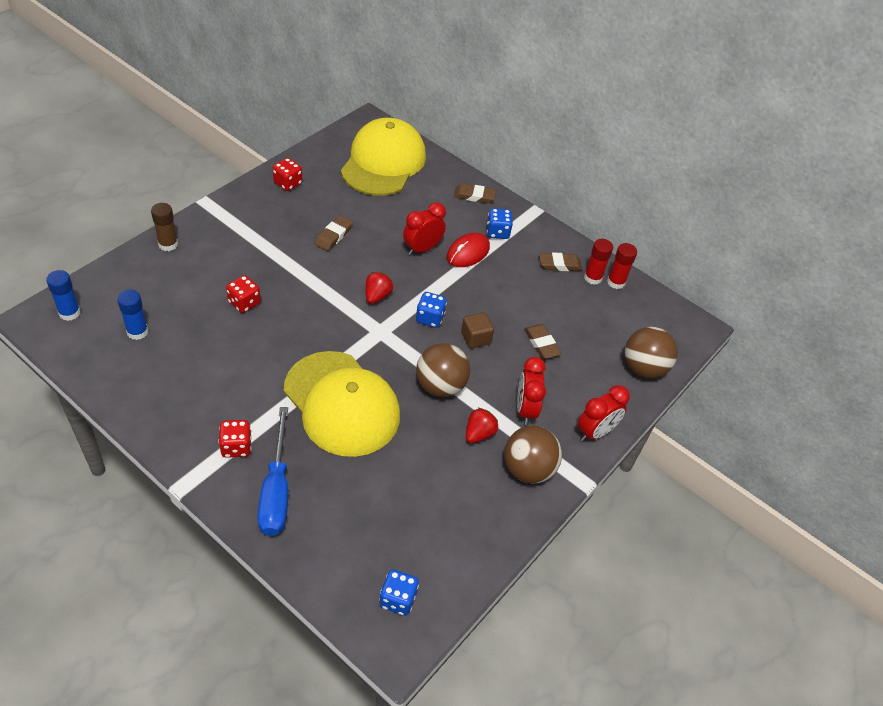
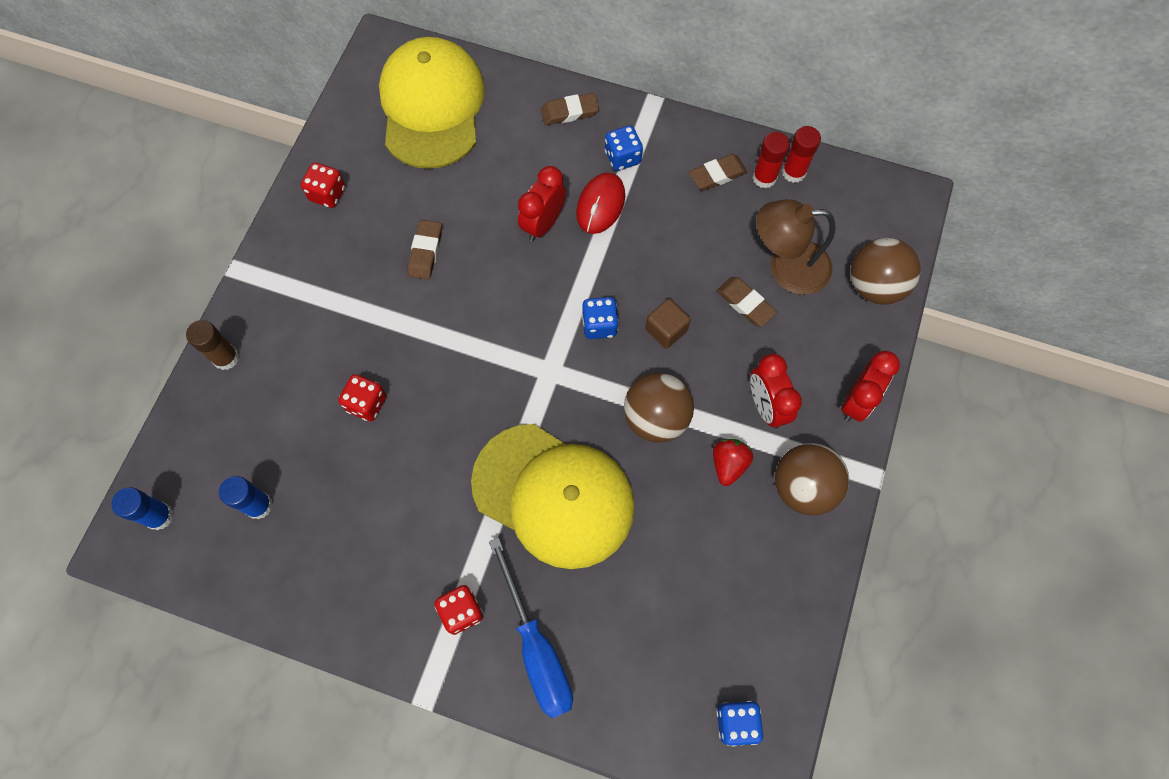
camera: 15 degrees left, 20 degrees up
(377, 296) = (522, 320): red strawberry -> none
(583, 334) = (786, 267): none -> brown lamp

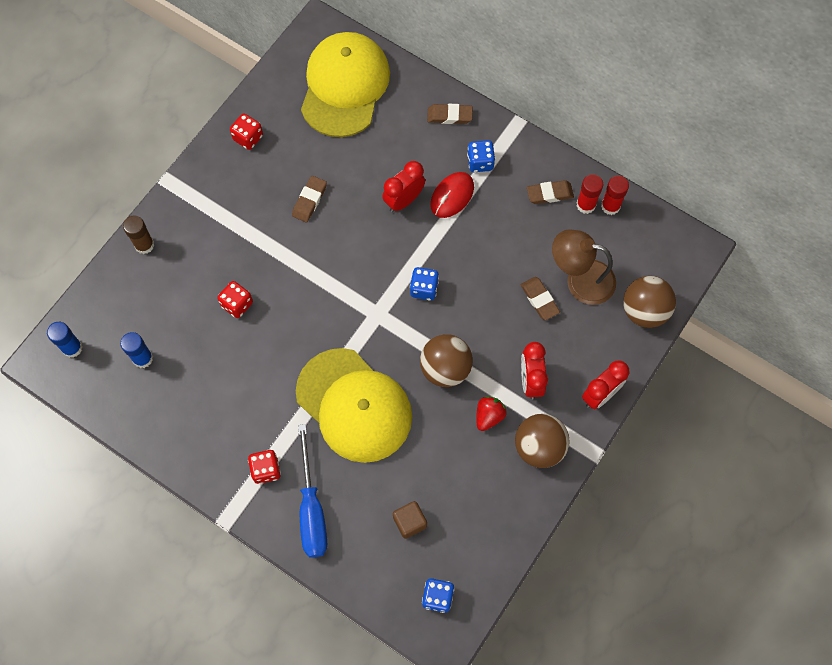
camera: 15 degrees right, 0 degrees up
(666, 330) = (473, 305): brown cube -> brown cube (410, 522)

